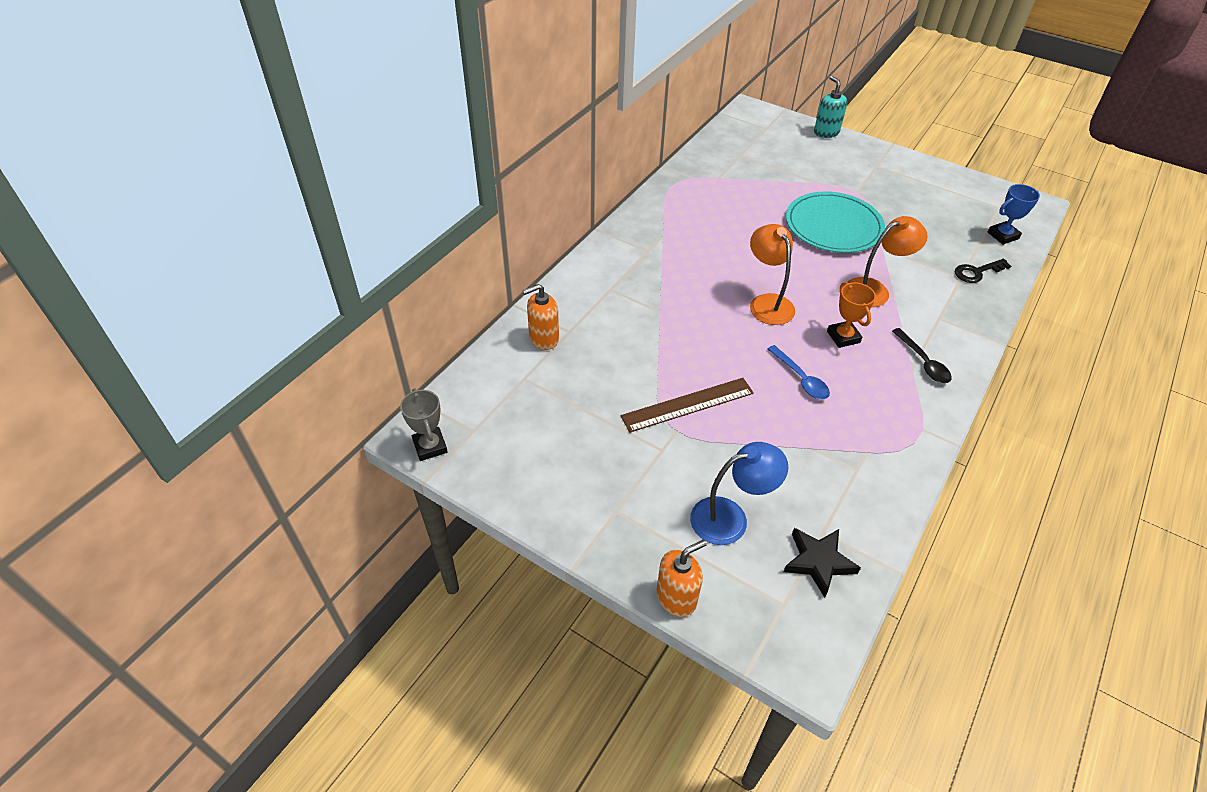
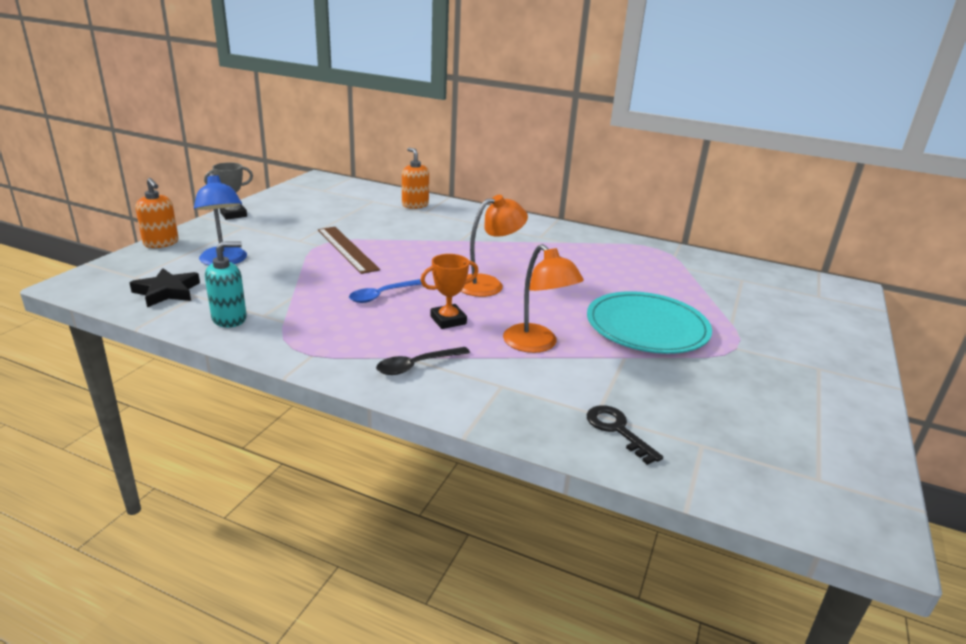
camera: 80 degrees right, 20 degrees down
(430, 446) = (310, 181): grey trophy -> grey trophy (233, 214)
(826, 132) = (860, 335): turquoise soap dispenser -> turquoise soap dispenser (229, 319)
(1003, 235) = (733, 471): blue trophy -> none

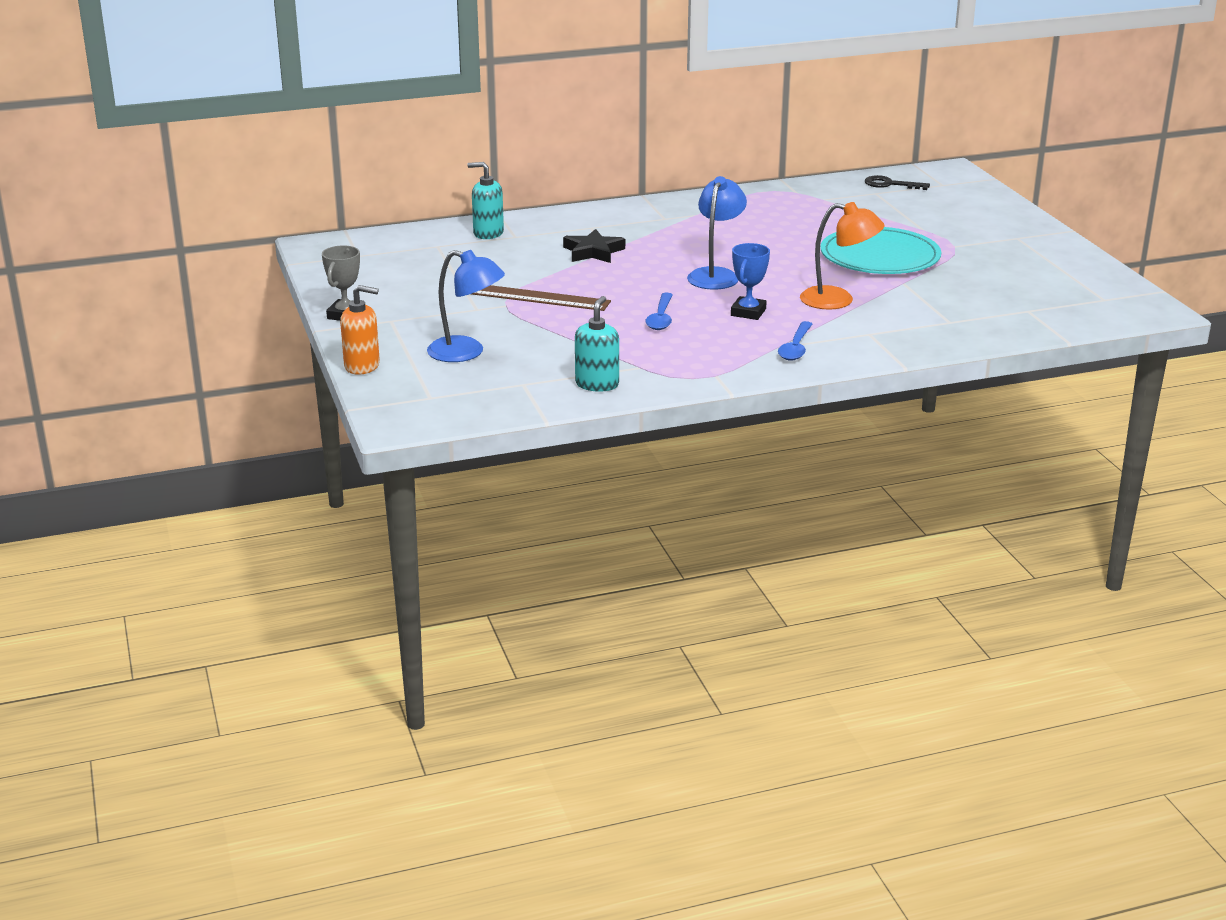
camera: 40 degrees left, 0 degrees up
(167, 292) = (492, 393): black star -> black star (593, 252)
(415, 205) = (488, 233): orange soap dispenser -> turquoise soap dispenser
(417, 365) = (796, 348): black spoon -> blue spoon
(448, 320) = (748, 312): orange trophy -> blue trophy
(488, 284) = (716, 275): orange lamp -> blue lamp
(617, 430) = (975, 324): black key -> black key (890, 184)

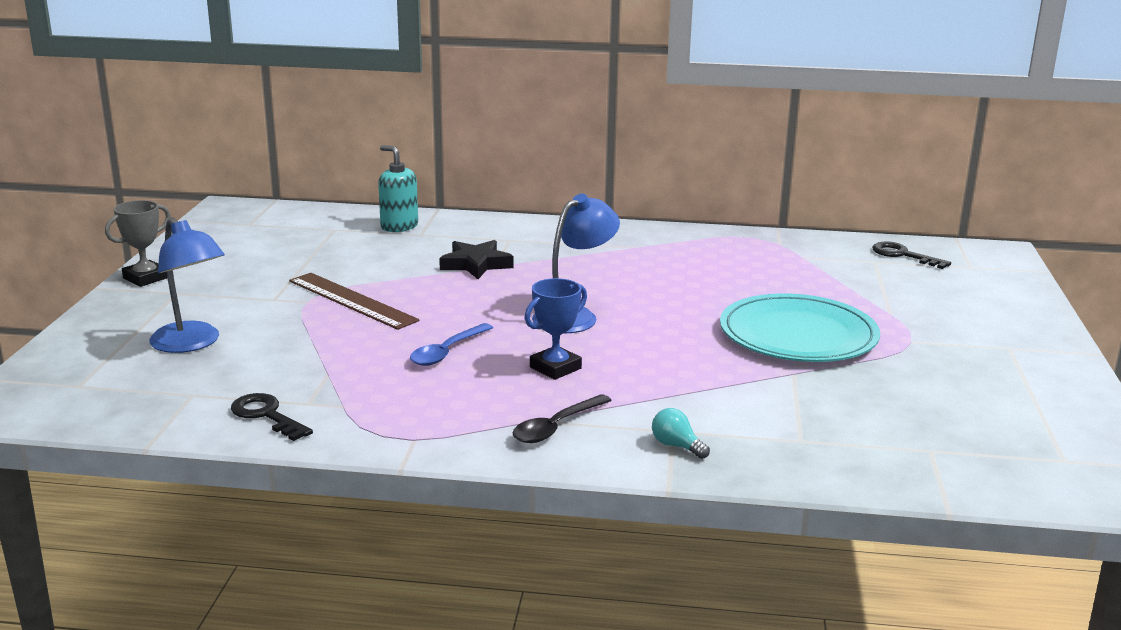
camera: 25 degrees right, 5 degrees down
(362, 366) = (73, 334): orange soap dispenser -> none
(597, 384) = (266, 415): turquoise soap dispenser -> black key
(796, 348) = (556, 427): blue spoon -> black spoon
(838, 300) = (683, 377): orange lamp -> none
(881, 342) = (676, 446): none -> turquoise light bulb

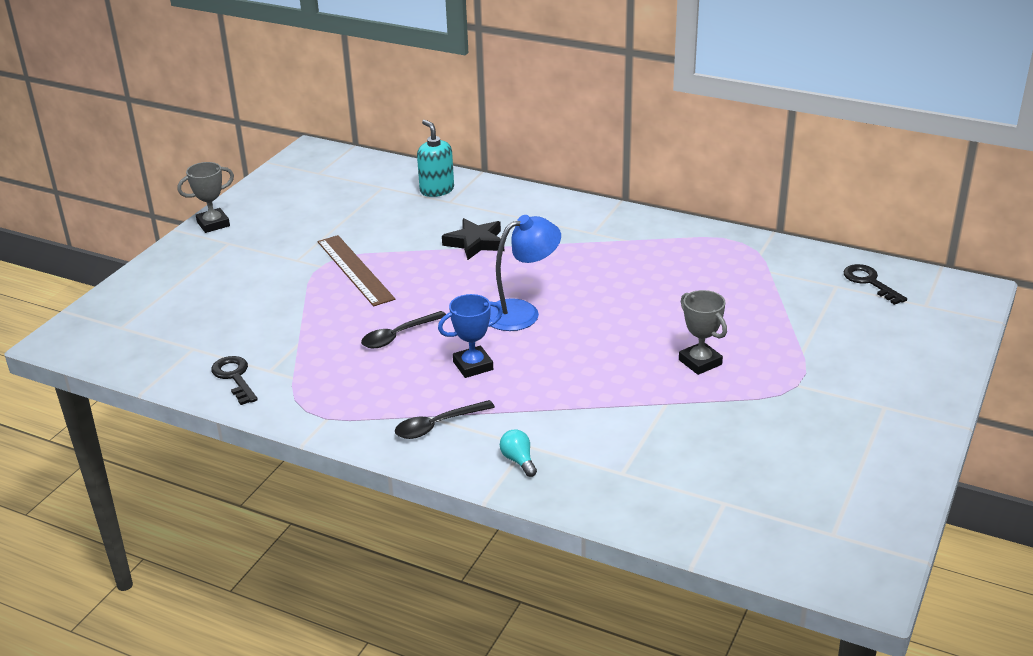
camera: 20 degrees right, 10 degrees up
(191, 344) = (215, 298): blue lamp -> none
(447, 352) = (398, 336): blue spoon -> black spoon
(798, 335) = (700, 362): turquoise plate -> grey trophy

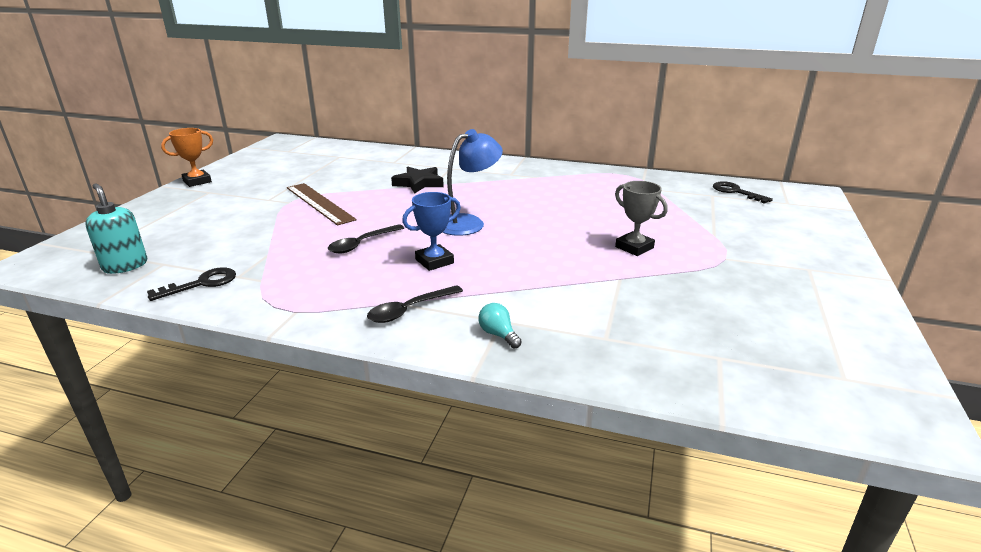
camera: 10 degrees left, 5 degrees down
(213, 224) = (197, 181): grey trophy -> orange trophy
(234, 377) = (202, 283): black key -> black key turned 90 degrees clockwise
(436, 190) = (382, 156): turquoise soap dispenser -> turquoise soap dispenser (125, 266)

